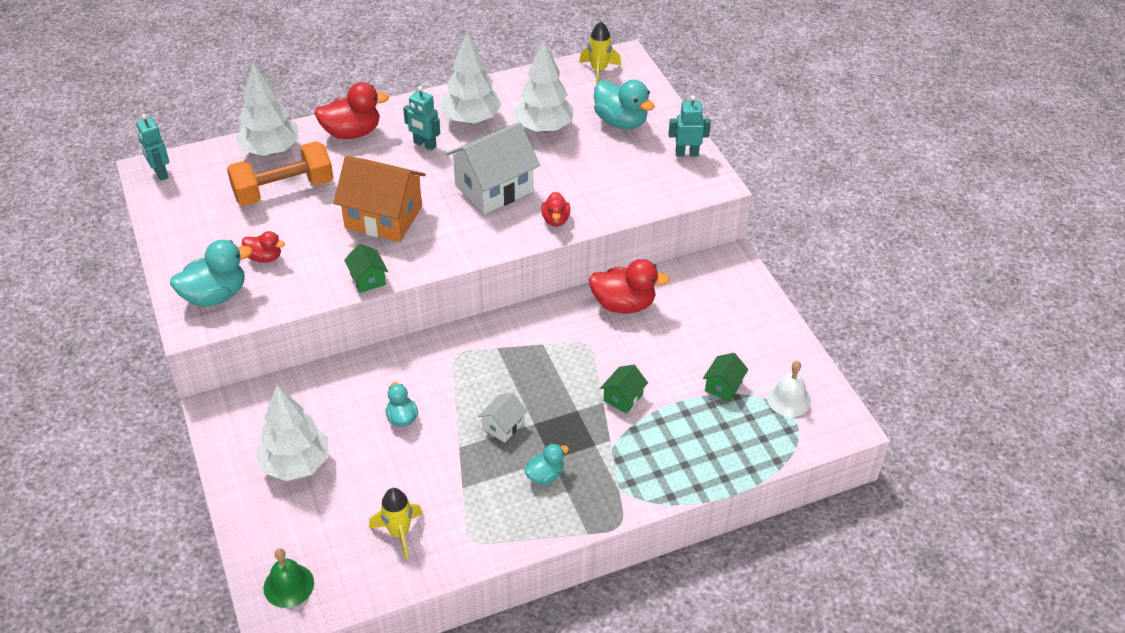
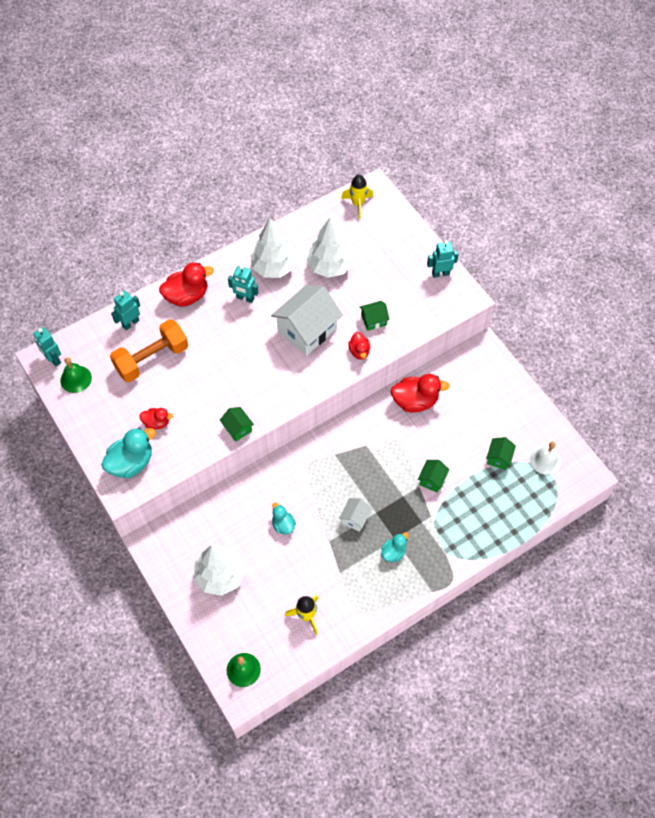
camera: 10 degrees left, 15 degrees up
(180, 197) = (76, 379): none -> green bell
(271, 150) = (130, 323): white tree -> turquoise robot
(383, 217) = (233, 371): orange house -> none
(584, 189) = (373, 320): none -> green house
(621, 121) = (385, 251): turquoise duck -> none

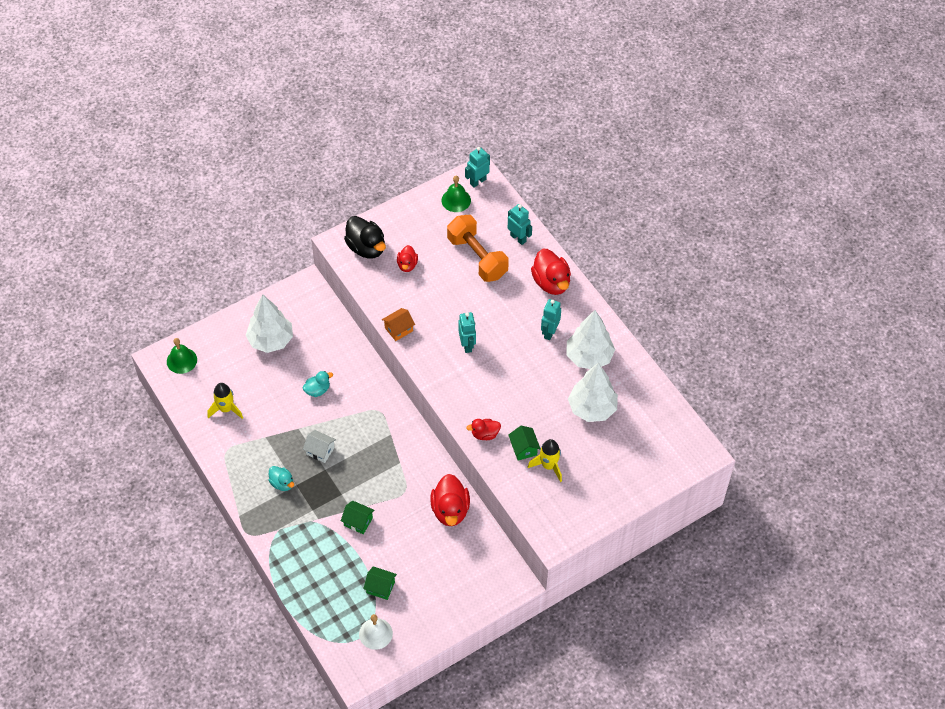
camera: 90 degrees right, 5 degrees down
(131, 463) = (366, 248): turquoise duck -> black duck
(237, 428) = (398, 329): green house -> orange house
(307, 330) = (511, 387): white house -> none
(358, 204) = (679, 437): yellow rocket -> yellow rocket (548, 466)
(440, 273) = (586, 516): turquoise robot -> turquoise robot (467, 345)

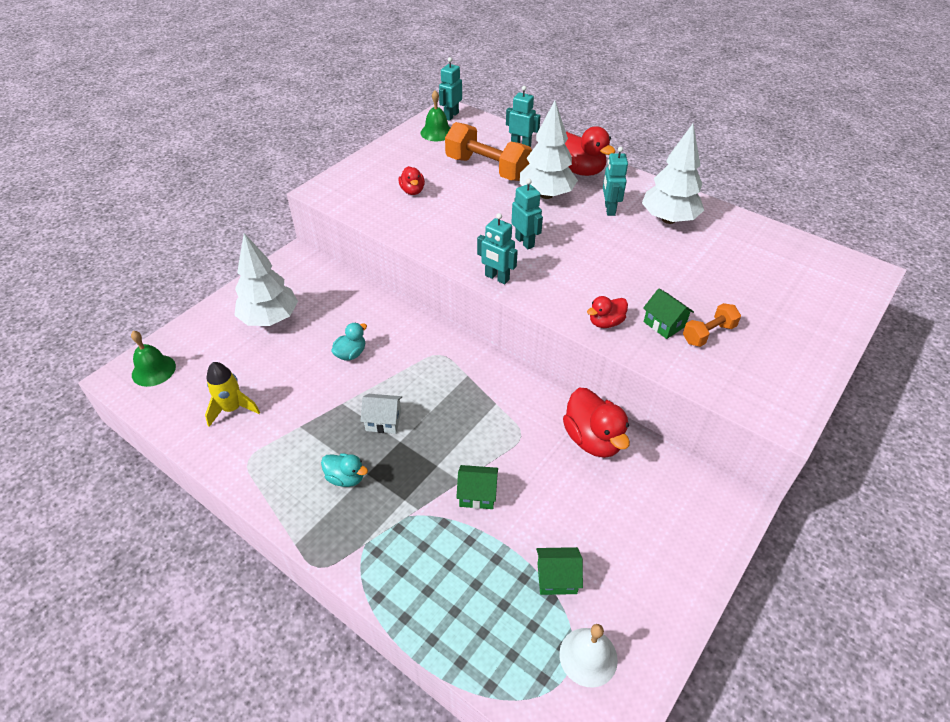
camera: 20 degrees left, 10 degrees down
(366, 248) = (357, 187): black duck -> none
(398, 329) = (434, 247): orange house -> none
(430, 372) = (497, 278): none -> turquoise robot
(548, 466) = (708, 334): yellow rocket -> orange dumbbell
(592, 408) = (711, 263): white tree -> white tree (546, 195)

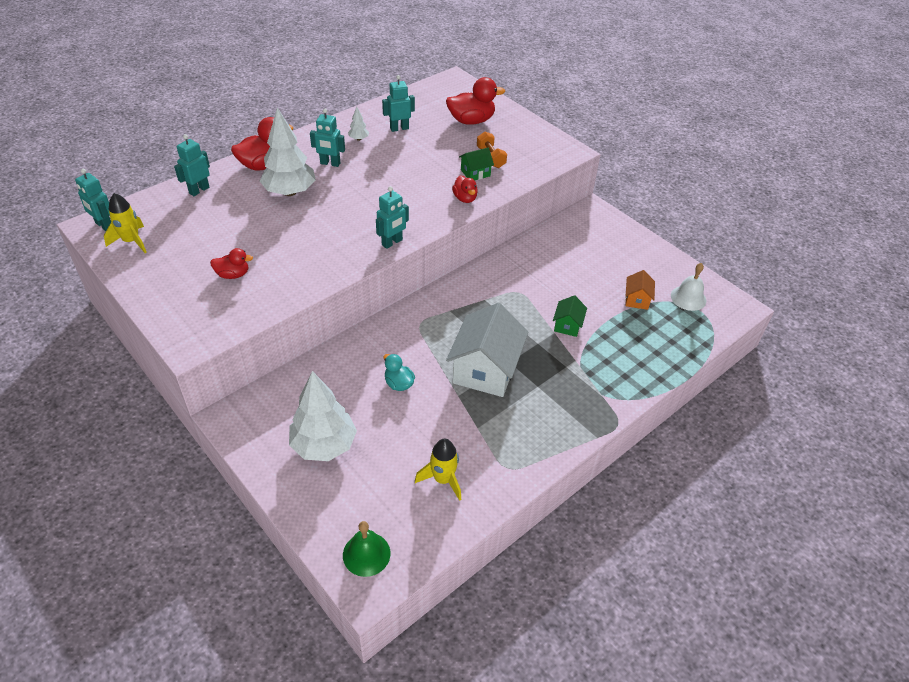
camera: 80 degrees left, 0 degrees up
(346, 478) = (539, 400): turquoise duck -> none
(383, 421) = (485, 370): white house -> white house, size x2.11
(437, 132) = (131, 241): green bell -> yellow rocket
(487, 168) = (225, 218): orange dumbbell -> none
(525, 242) = (351, 218): turquoise robot -> turquoise robot (399, 128)
(557, 578) = (637, 299): green house -> orange house
(593, 439) = (531, 257): red duck -> red duck (471, 121)
(668, 219) = (358, 139): white tree -> white tree, size x0.42

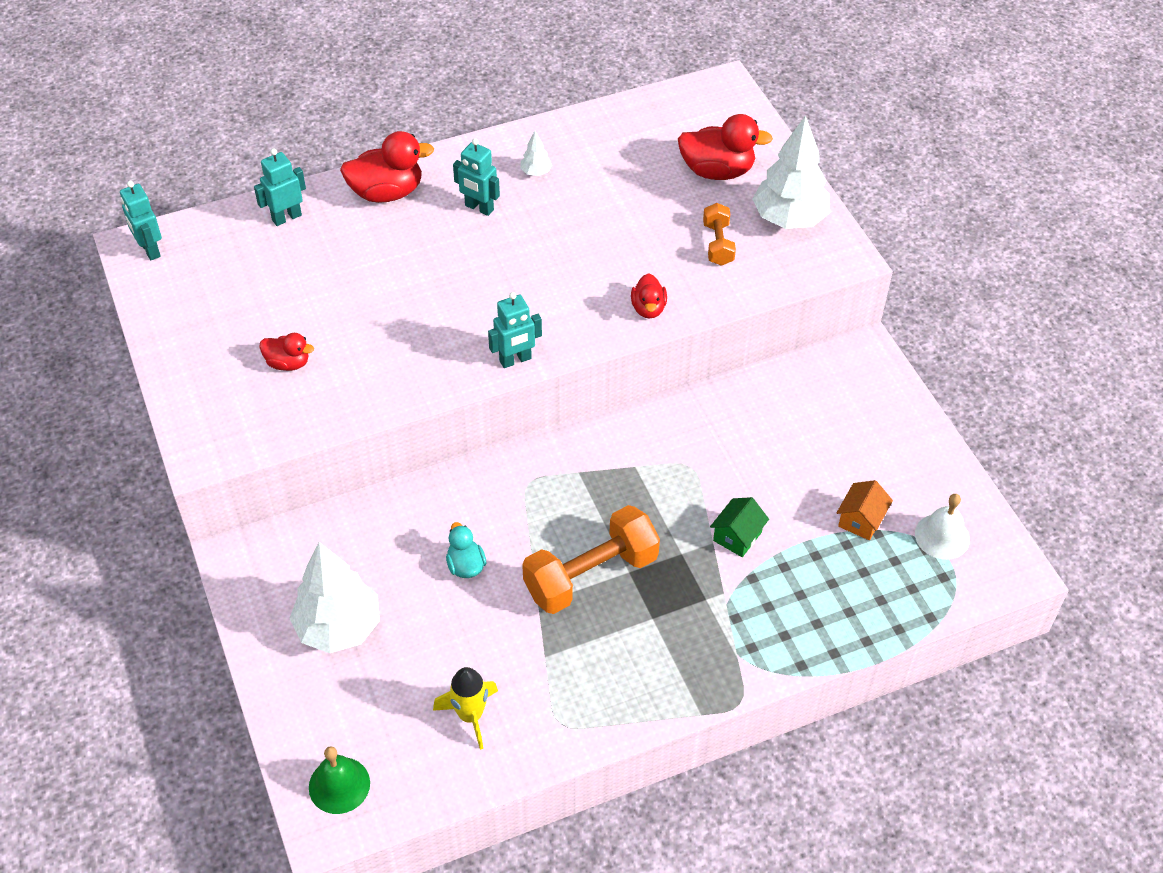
camera: 20 degrees right, 5 degrees up
(131, 241) = (177, 282): yellow rocket -> none
(290, 192) = (406, 245): white tree -> white tree (789, 219)
(399, 128) = (602, 164): turquoise robot -> none
(475, 173) = (682, 267): green house -> none
(485, 370) = (591, 575): white house -> orange dumbbell

